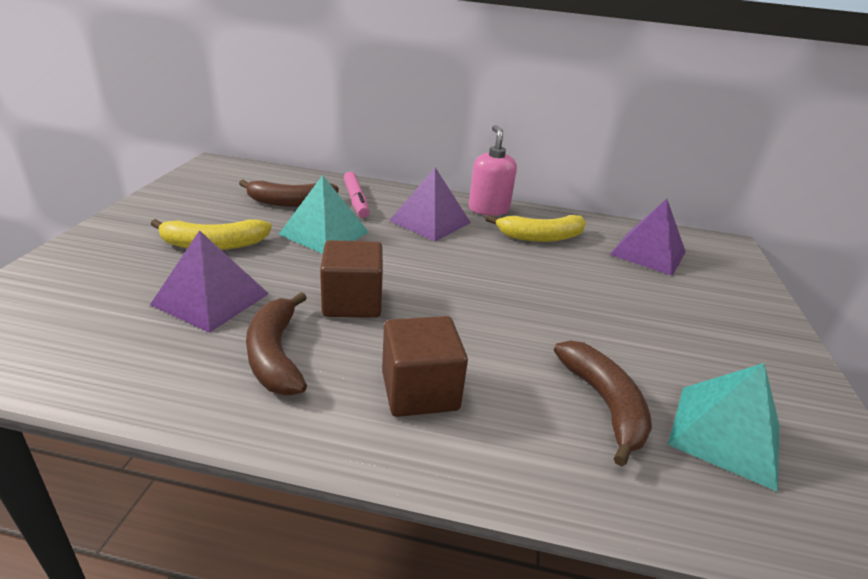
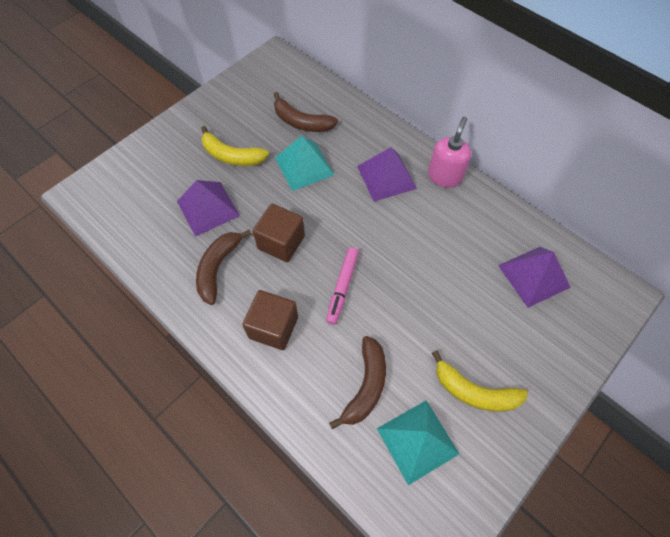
camera: 35 degrees right, 30 degrees up
(356, 200) = (349, 133): pink marker -> pink marker (342, 287)
(540, 237) = (459, 225): yellow banana -> yellow banana (474, 391)

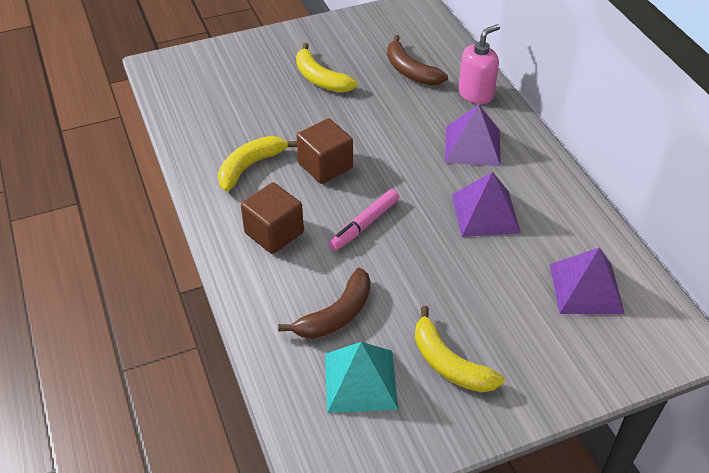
camera: 25 degrees right, 15 degrees down
(208, 208) = (270, 115): purple pyramid -> purple pyramid (485, 213)
(218, 268) = (250, 166): brown banana -> yellow banana
(304, 166) = (389, 109): turquoise pyramid -> none
(444, 176) = (539, 165): pink soap dispenser -> pink soap dispenser (476, 94)

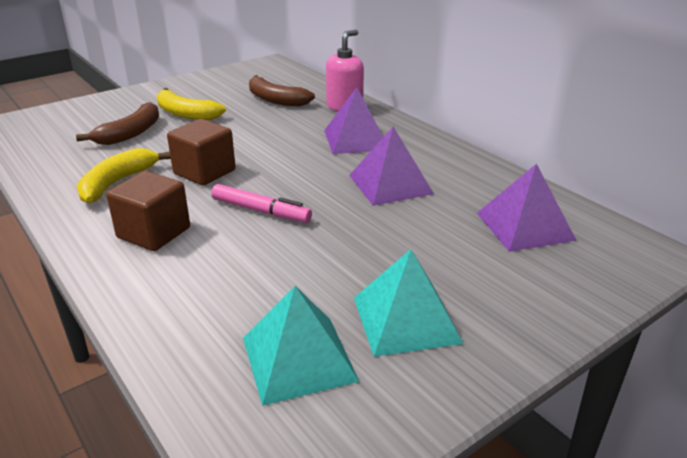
camera: 15 degrees left, 15 degrees down
(336, 314) = (248, 295): brown banana -> brown banana (131, 133)
(364, 224) = (261, 211): pink marker -> pink marker turned 90 degrees counterclockwise
(449, 363) = (406, 319): yellow banana -> turquoise pyramid

